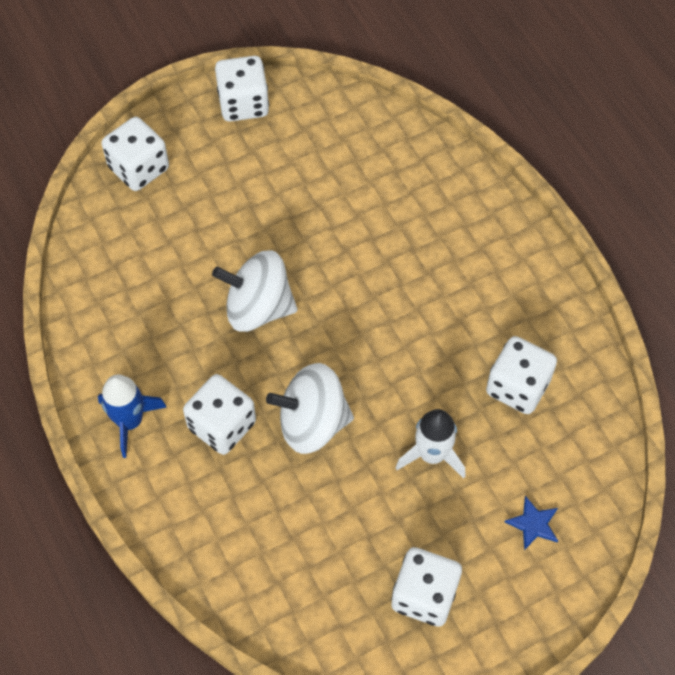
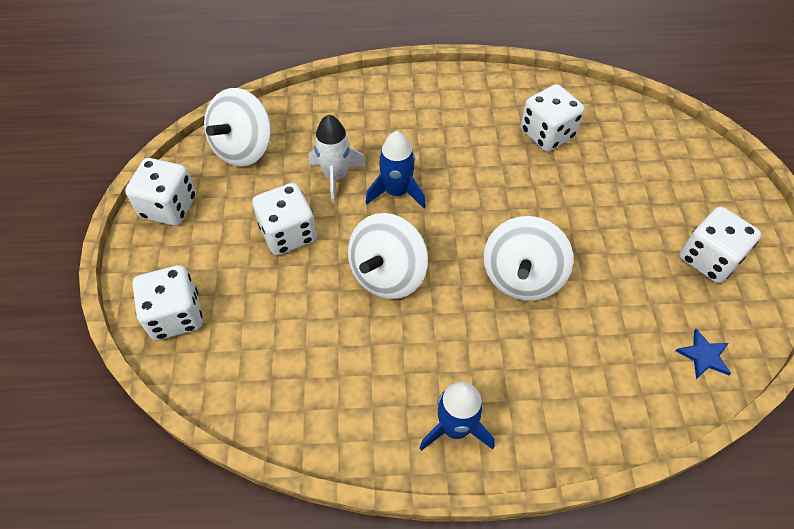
camera: 65 degrees left, 5 degrees down
(222, 425) = (494, 348): white dice -> white dice (288, 234)
(341, 125) = (243, 148): none -> white spinning top
(358, 276) = (396, 192): none -> blue rocket
(432, 455) = (584, 207): white rocket -> white rocket (336, 176)
(533, 524) = (666, 169): blue star -> blue star (704, 356)

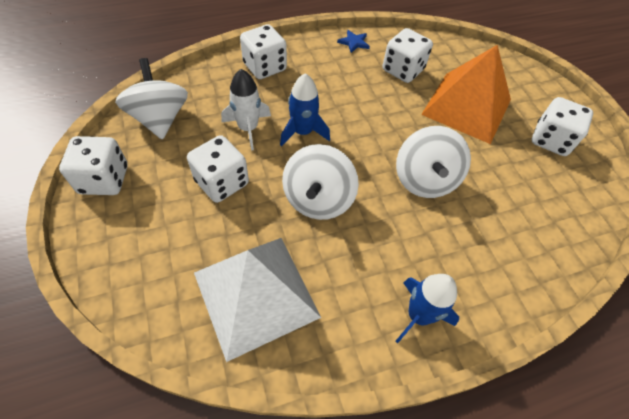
camera: 20 degrees left, 0 degrees up
(176, 316) = (137, 276): white dice -> white dice (264, 67)
(243, 148) = (160, 119): white spinning top -> white spinning top turned 150 degrees clockwise
(287, 362) = (256, 294): none -> white pyramid
(612, 195) = (466, 107): none -> orange pyramid
(704, 356) = (577, 211): blue star -> blue star (354, 42)

